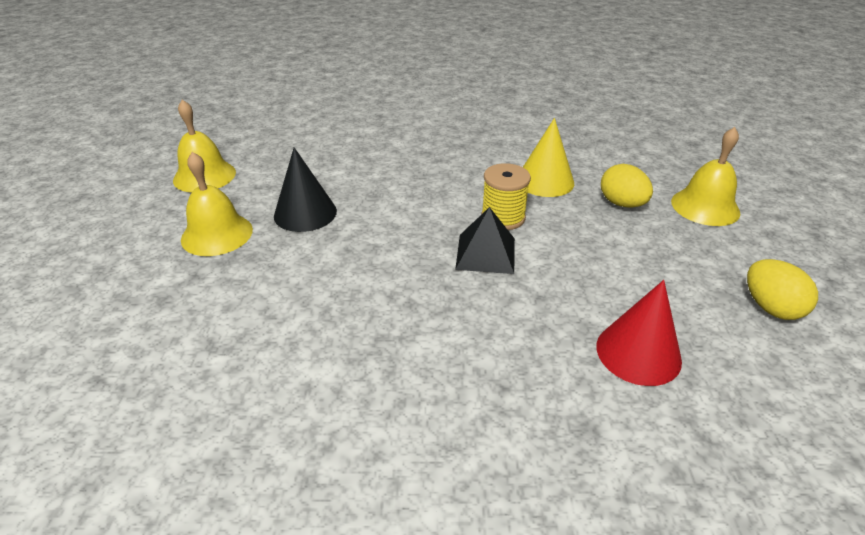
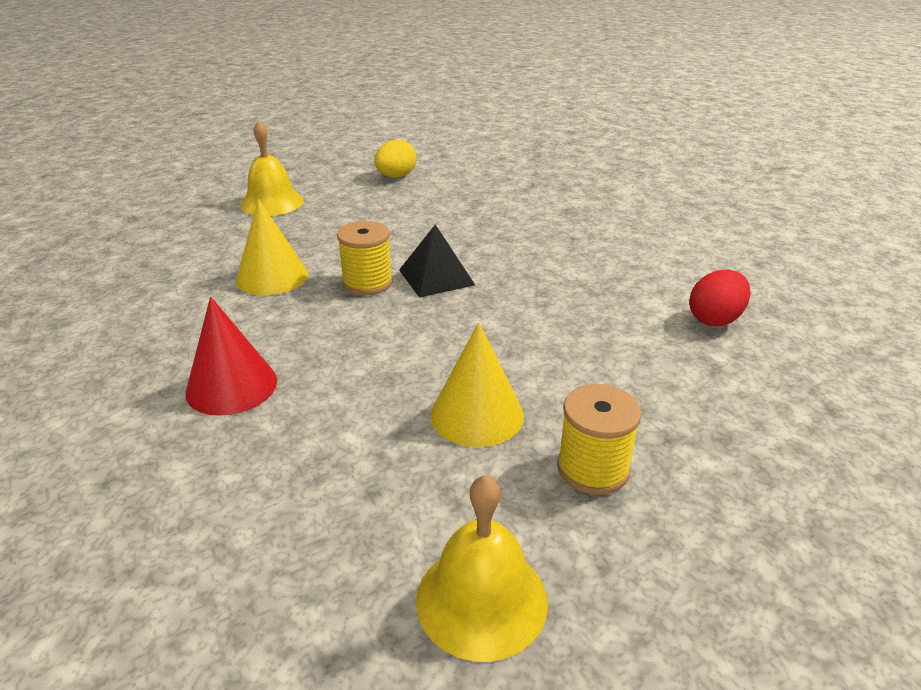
camera: 120 degrees left, 5 degrees down
(217, 234) = (593, 469): yellow bell -> yellow spool
(257, 397) = (715, 319): none -> red egg
(305, 213) = (477, 415): black cone -> yellow cone
(622, 204) = (293, 234): yellow egg -> none
(638, 353) = (488, 206): red cone -> red cone (231, 386)

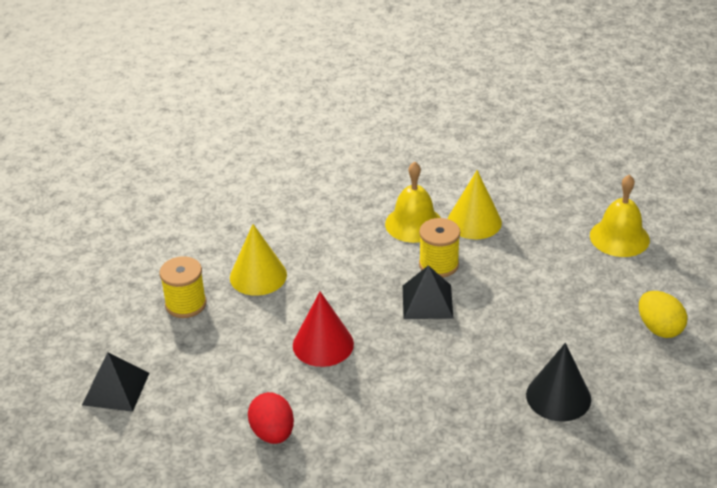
camera: 115 degrees right, 5 degrees up
(231, 386) = (348, 193): red cone -> red cone (323, 344)
(481, 600) = (147, 244): yellow bell -> yellow bell (414, 224)
(512, 200) = (558, 397): none -> black cone
(811, 471) = (116, 388): none -> black pyramid

